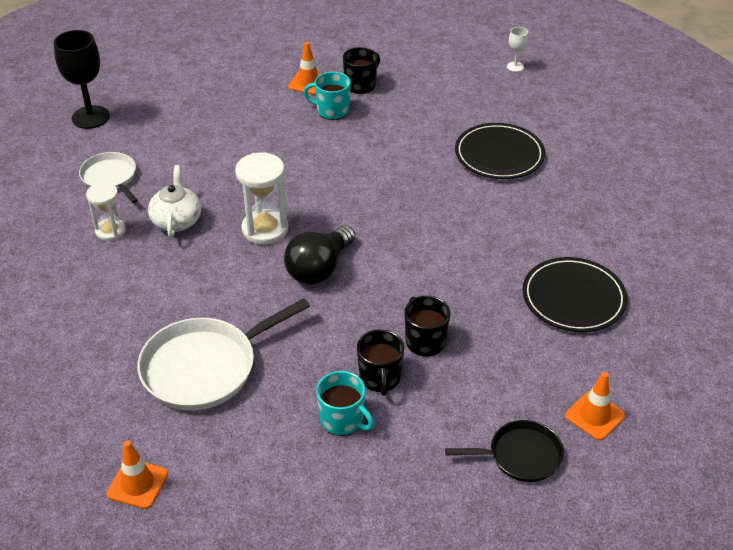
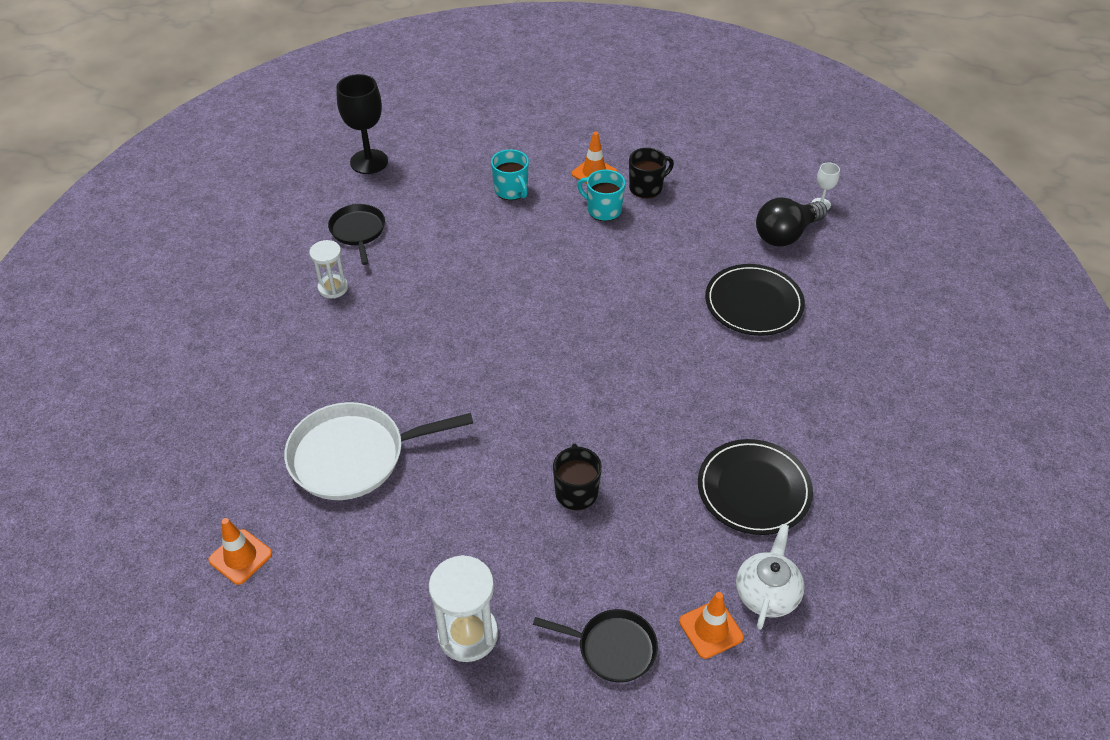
camera: 20 degrees right, 5 degrees up
(110, 178) = (358, 231): white pan -> black pan
(177, 221) = (398, 293): white teapot -> white teapot (766, 593)
(265, 229) = (477, 325): white hourglass -> white hourglass (468, 634)
(319, 268) = (509, 382): black light bulb -> black light bulb (786, 234)
(342, 420) = (456, 552): turquoise mug -> turquoise mug (511, 190)
(380, 378) = (513, 518): black mug -> none

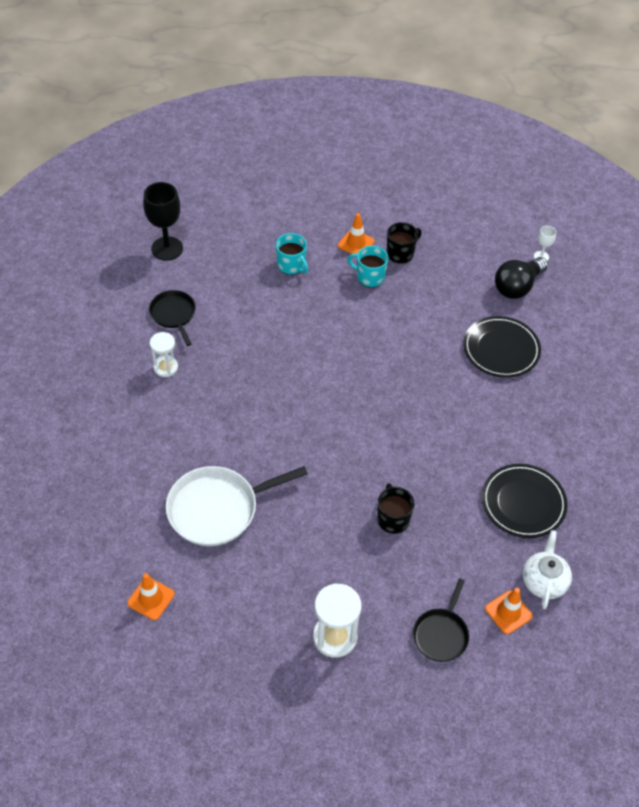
camera: 10 degrees left, 5 degrees up
(613, 648) = (441, 634): black pan -> black pan turned 105 degrees clockwise

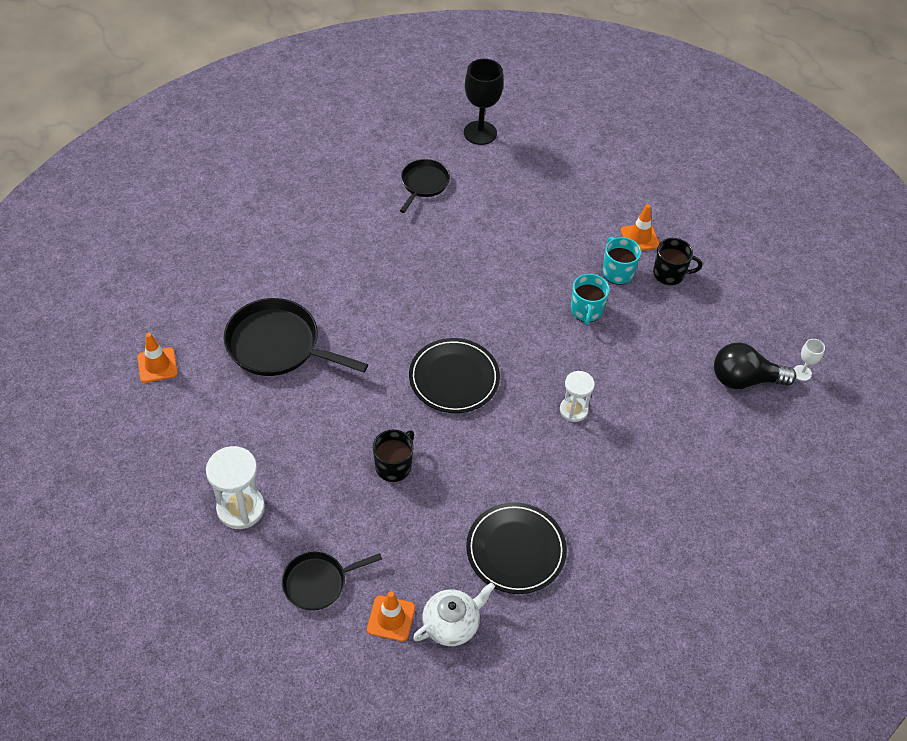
camera: 45 degrees right, 0 degrees up
(165, 367) = (369, 217): white hourglass -> white hourglass (573, 410)
(217, 509) = (277, 345): white pan -> black pan
(291, 265) = (562, 215): turquoise mug -> turquoise mug (586, 311)
(501, 349) = (659, 417): black plate -> black plate (454, 378)

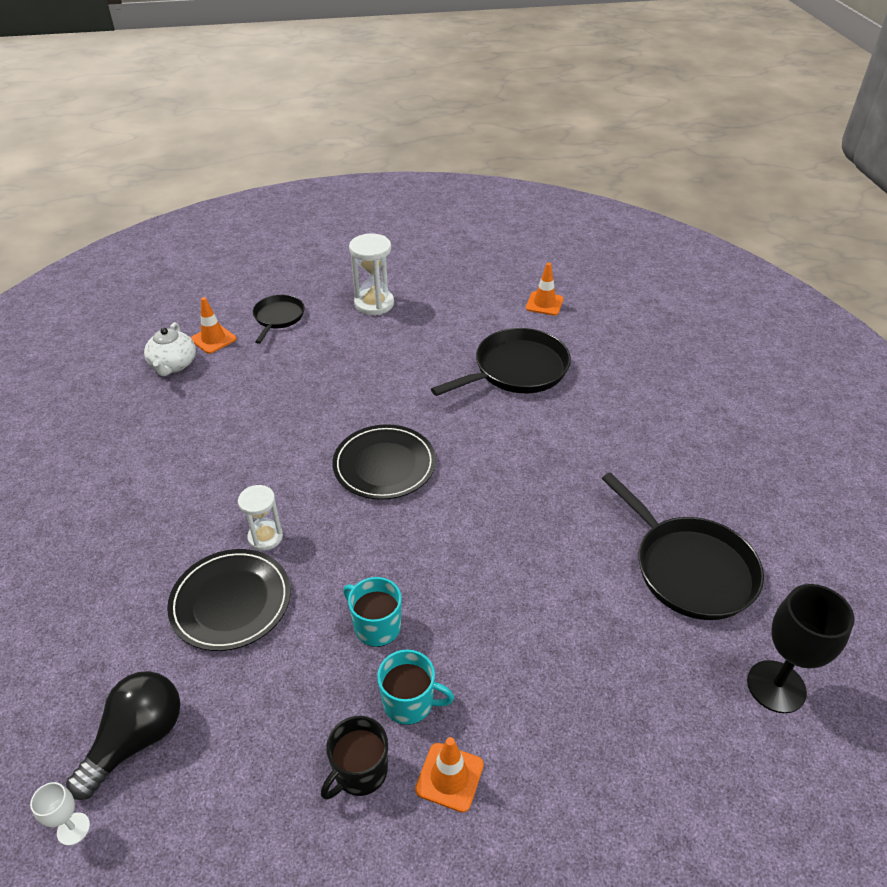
camera: 125 degrees right, 10 degrees down
(394, 466) = (331, 389): black mug -> none
(424, 184) = (690, 569): black pan -> black pan, size x1.70
(515, 550) = (183, 424): black plate -> black plate (231, 602)

